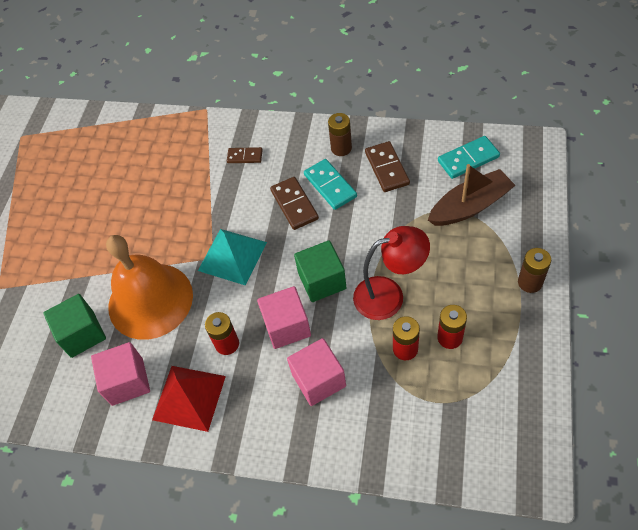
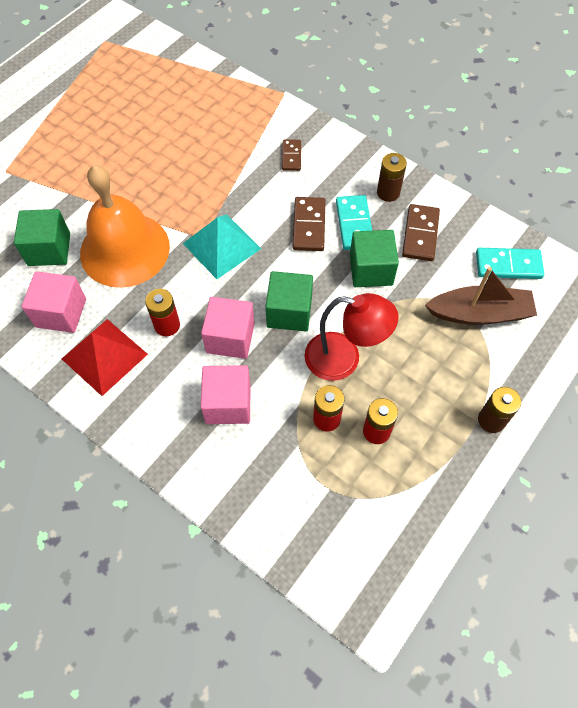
camera: 20 degrees right, 5 degrees up
(245, 156) = (291, 156): brown domino -> brown domino turned 60 degrees clockwise
(366, 215) = (371, 270): none -> green cube

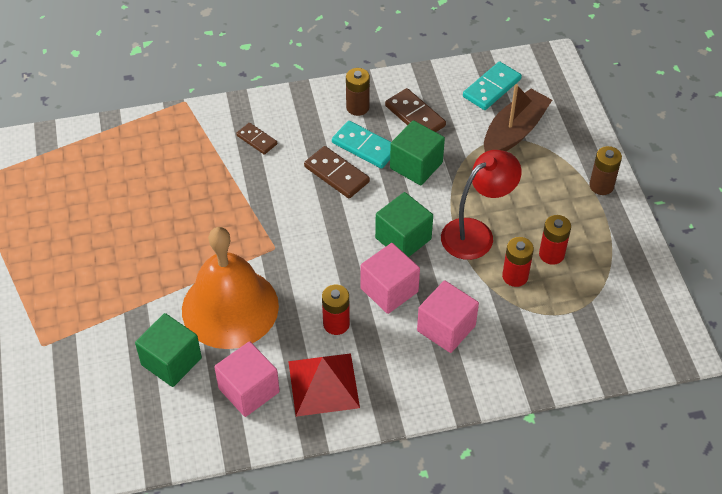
camera: 50 degrees left, 10 degrees down
(222, 246) = (296, 240): turquoise pyramid -> none

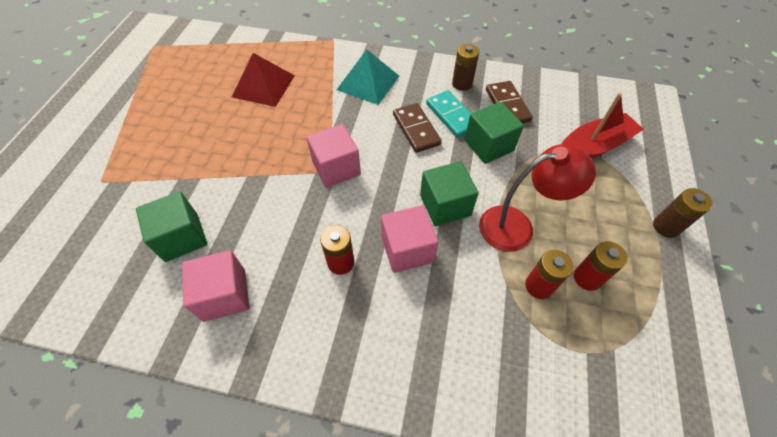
camera: 25 degrees right, 5 degrees up
(230, 307) = (261, 208): orange bell -> none
(256, 140) = (368, 82): brown domino -> turquoise pyramid
(323, 384) = (293, 320): red pyramid -> red pyramid (263, 86)
(446, 328) = (443, 313): pink cube -> pink cube (336, 168)
(492, 88) = (586, 104): turquoise domino -> none
(514, 132) = (593, 147): brown boat -> red boat

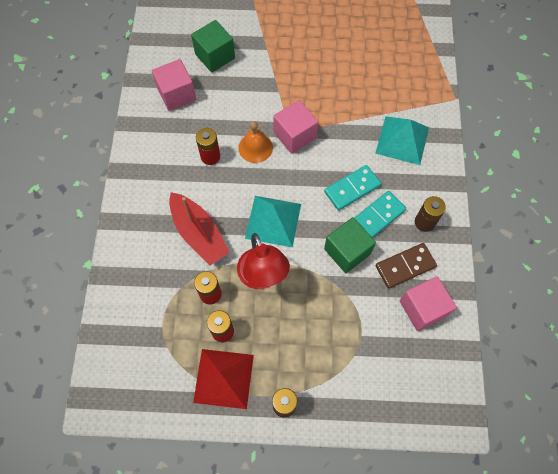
camera: 80 degrees right, 10 degrees up
(263, 86) = (374, 60): red pyramid -> red pyramid (223, 378)
(341, 209) = (255, 147): none -> orange bell
(407, 249) = (228, 198): pink cube -> pink cube (422, 308)
(416, 129) = (352, 188): brown domino -> turquoise domino
(445, 205) = (273, 221): green cube -> turquoise pyramid
(593, 147) = (368, 348): red boat -> red boat (199, 233)

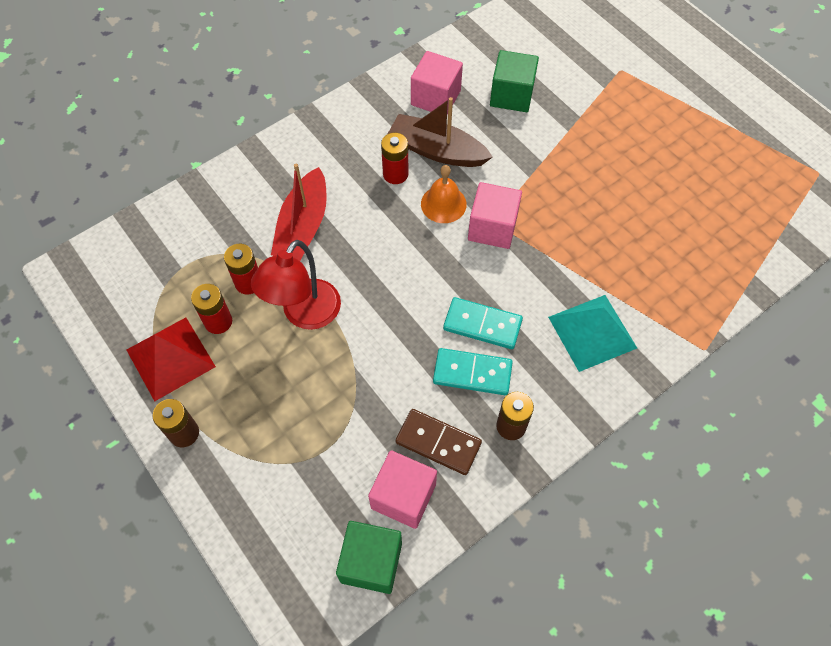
camera: 50 degrees right, 5 degrees down
(215, 122) = (437, 150): none -> brown boat
(273, 221) = (376, 279): turquoise pyramid -> none
(347, 251) = (404, 372): green cube -> green cube (371, 562)

